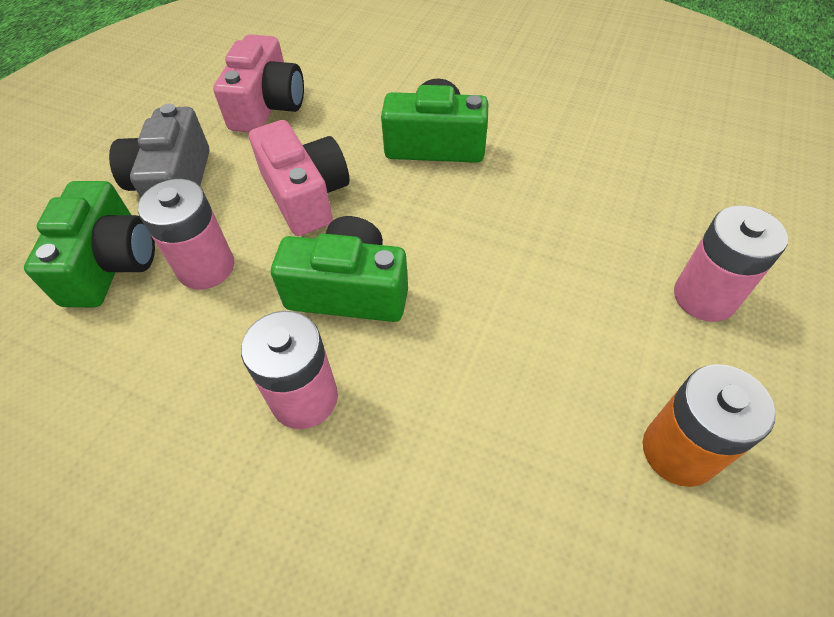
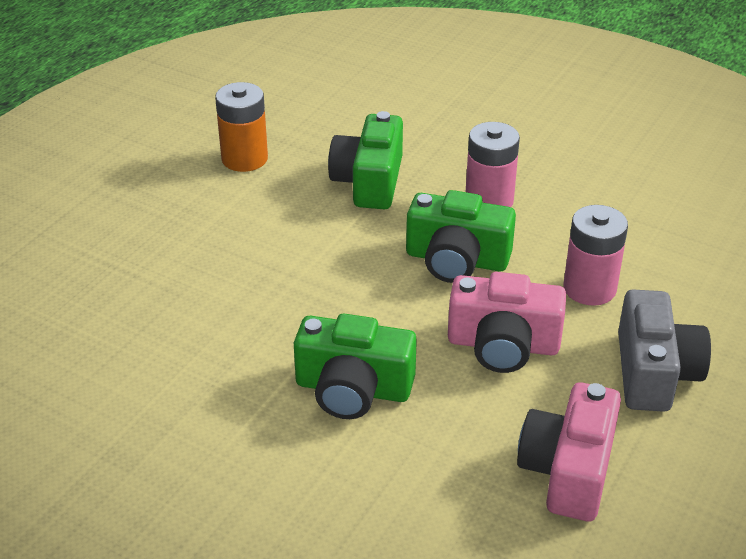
camera: 175 degrees left, 15 degrees down
(111, 263) = (683, 300): green camera -> green camera (369, 181)
(305, 195) = (503, 345): pink camera -> pink camera turned 60 degrees counterclockwise
(704, 297) = (164, 229): pink battery -> none

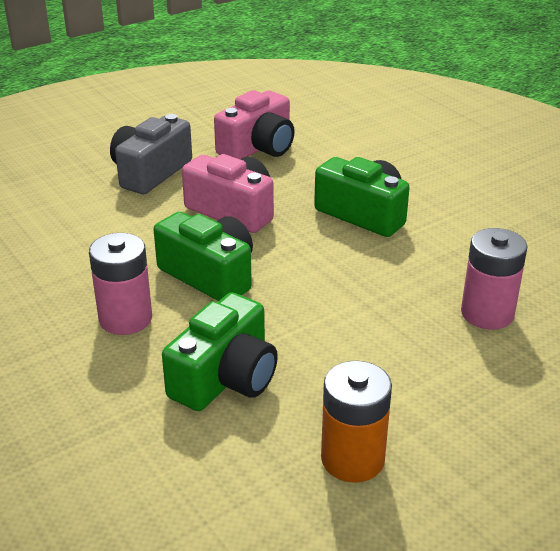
camera: 155 degrees left, 5 degrees down
(589, 288) = (128, 226): pink battery -> pink battery (487, 313)

